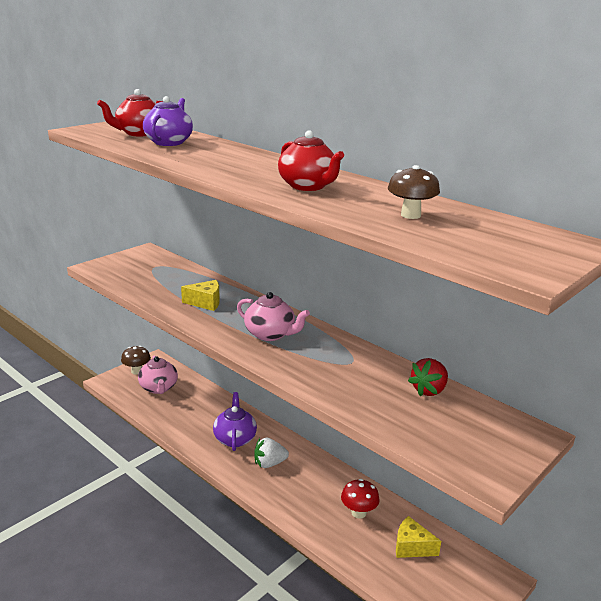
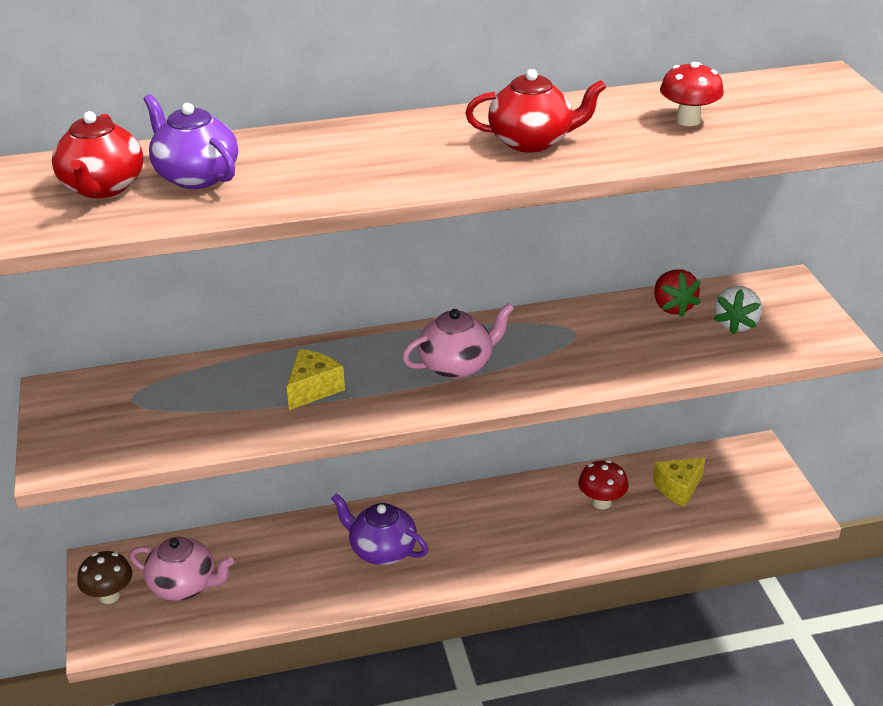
camera: 55 degrees left, 10 degrees up
(269, 463) = (459, 538): white strawberry -> white strawberry (736, 324)
(410, 215) = (688, 120): brown mushroom -> red mushroom

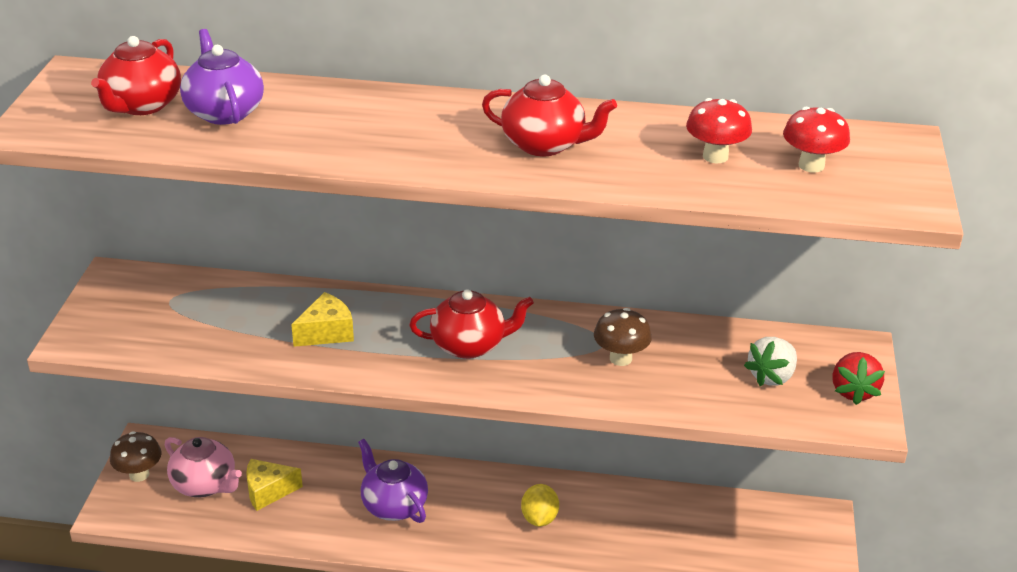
camera: 20 degrees right, 0 degrees up
(457, 365) = (469, 345): pink teapot -> red teapot
(522, 522) = (539, 518): none -> yellow lemon
(599, 342) = (620, 358): none -> brown mushroom
(601, 502) = (628, 522): red mushroom -> red mushroom (811, 165)
(672, 307) = (719, 342): red strawberry -> red strawberry (853, 391)
(678, 488) = (715, 531): yellow cheese -> yellow cheese (268, 491)

